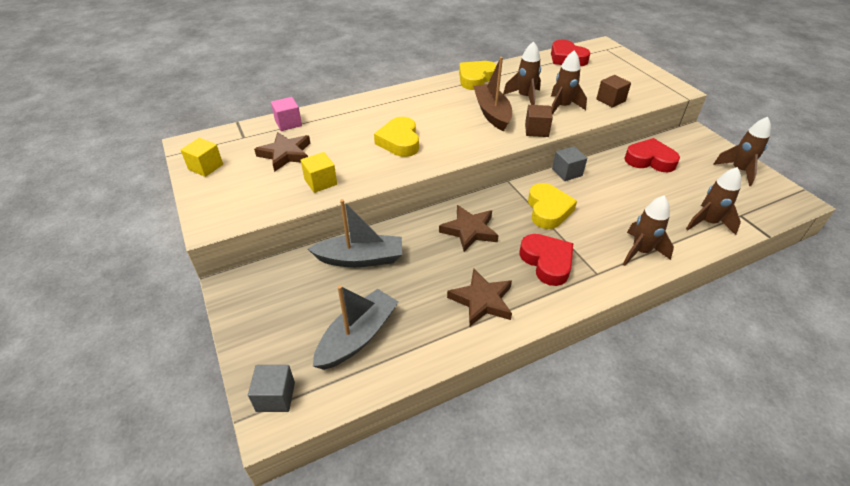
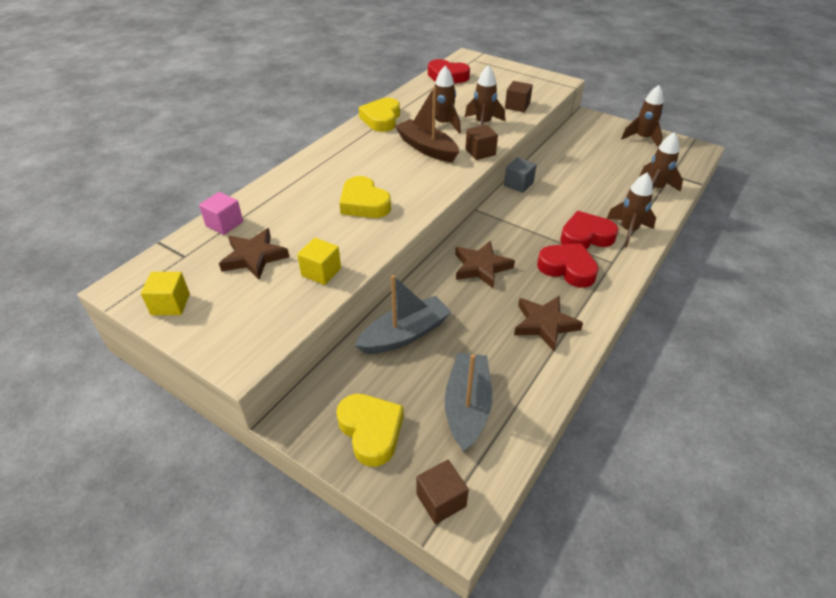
camera: 30 degrees left, 0 degrees up
(275, 396) = (441, 500): grey cube -> brown cube
(548, 210) = (531, 223): yellow heart -> yellow heart (371, 431)
(650, 160) = (573, 151): red heart -> red heart (586, 236)

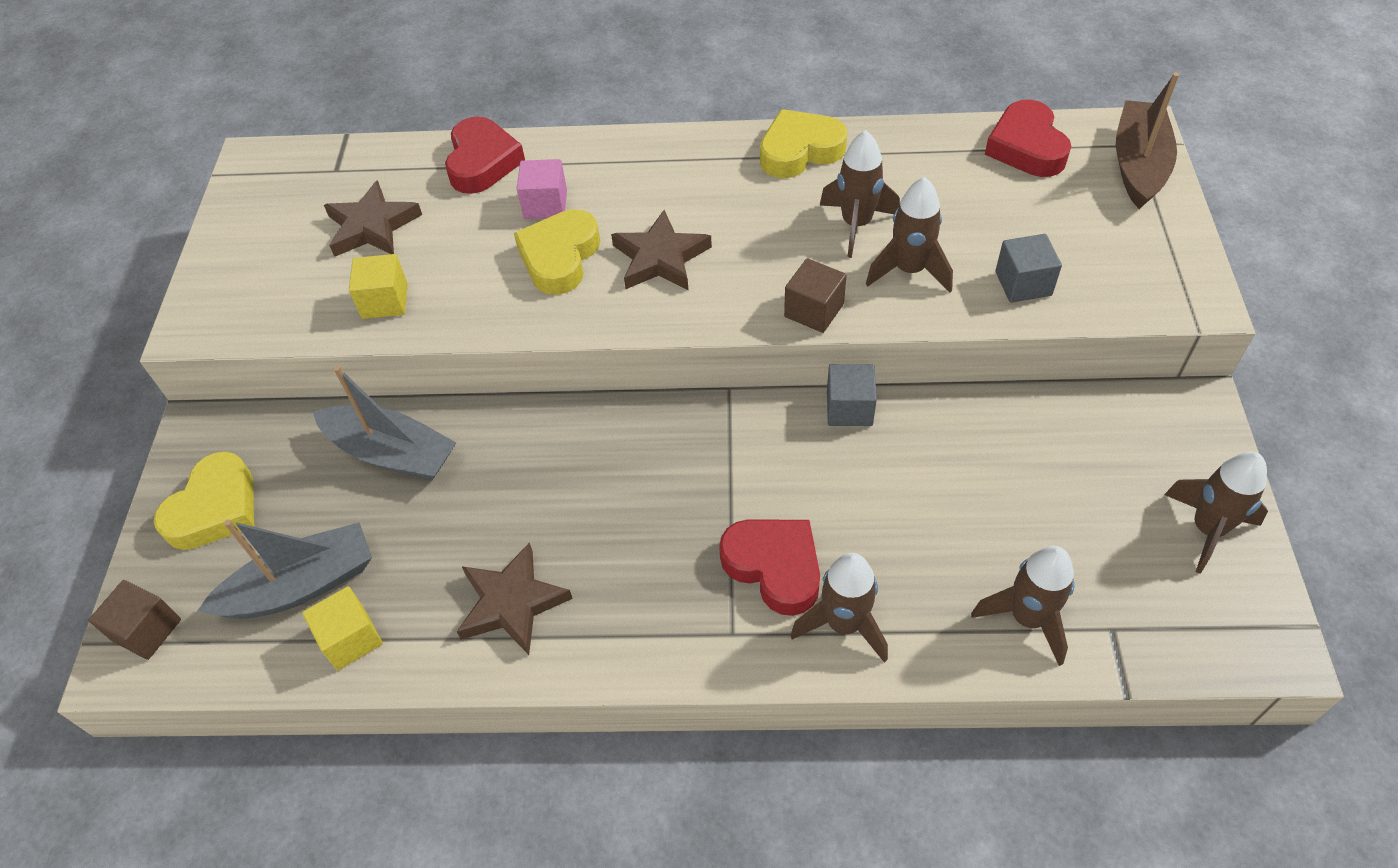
camera: 60 degrees right, 10 degrees up
(170, 304) = (249, 214): yellow cube -> yellow cube (350, 638)
(224, 224) = (417, 161): pink cube -> pink cube (545, 204)
(426, 148) = (764, 244): brown boat -> brown boat (1138, 164)
(481, 267) = (588, 466): brown star -> brown star (660, 258)
(517, 106) = (1023, 283): brown cube -> grey cube
(567, 268) = (666, 577): red heart -> red heart (482, 162)

